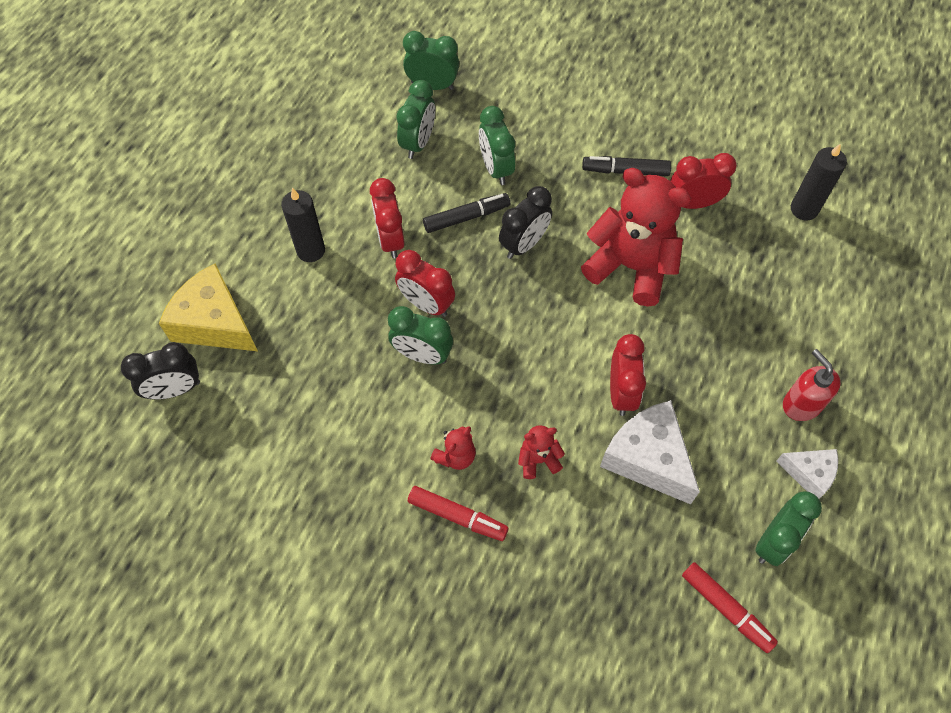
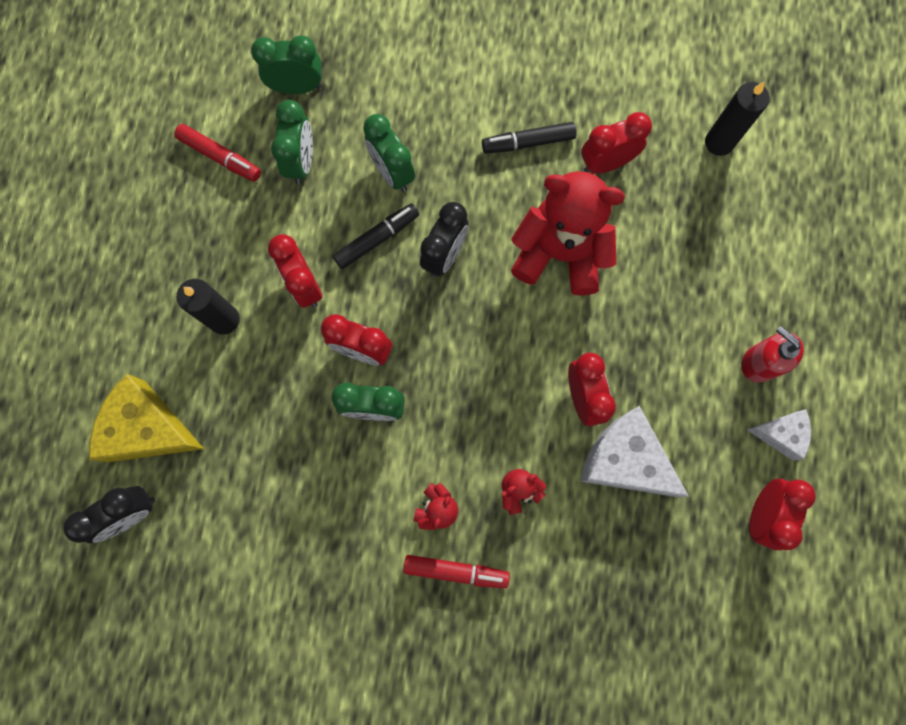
camera: 15 degrees left, 15 degrees up
(726, 609) = (731, 593): red marker -> red marker (220, 157)
(773, 541) = (761, 513): green clock -> red clock

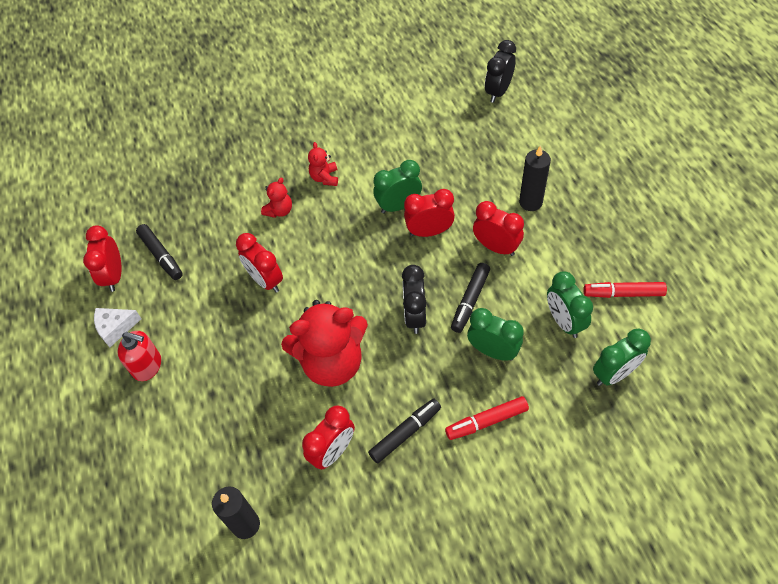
camera: 155 degrees right, 20 degrees down
(148, 428) = (525, 129): yellow cheese -> none
(456, 571) = (295, 156): red marker -> red marker (486, 421)
(624, 460) = (219, 259): white cheese -> none
(693, 509) = (161, 255): none -> black marker

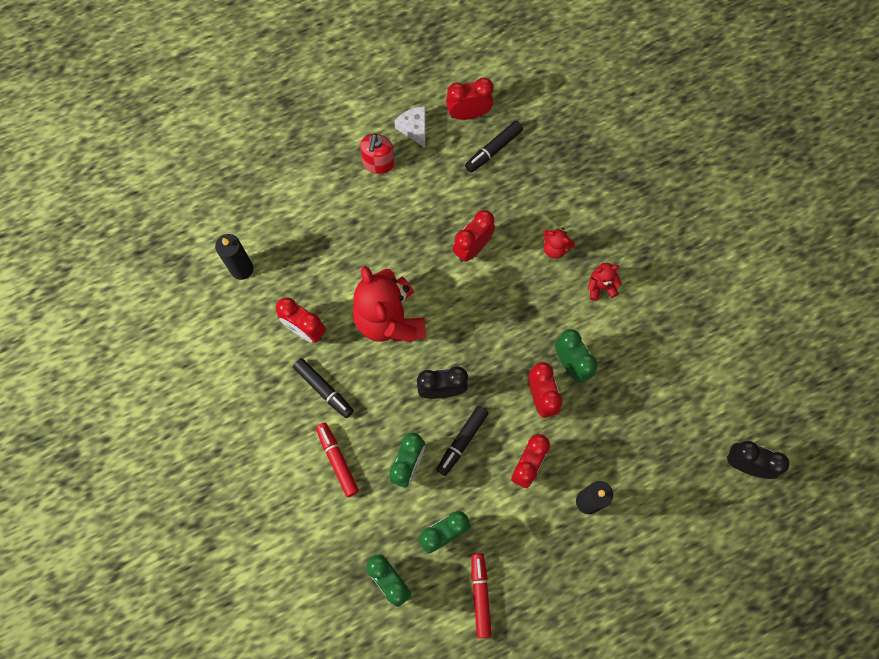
camera: 80 degrees right, 15 degrees up
(470, 301) = (462, 441): black marker -> black marker turned 75 degrees counterclockwise

